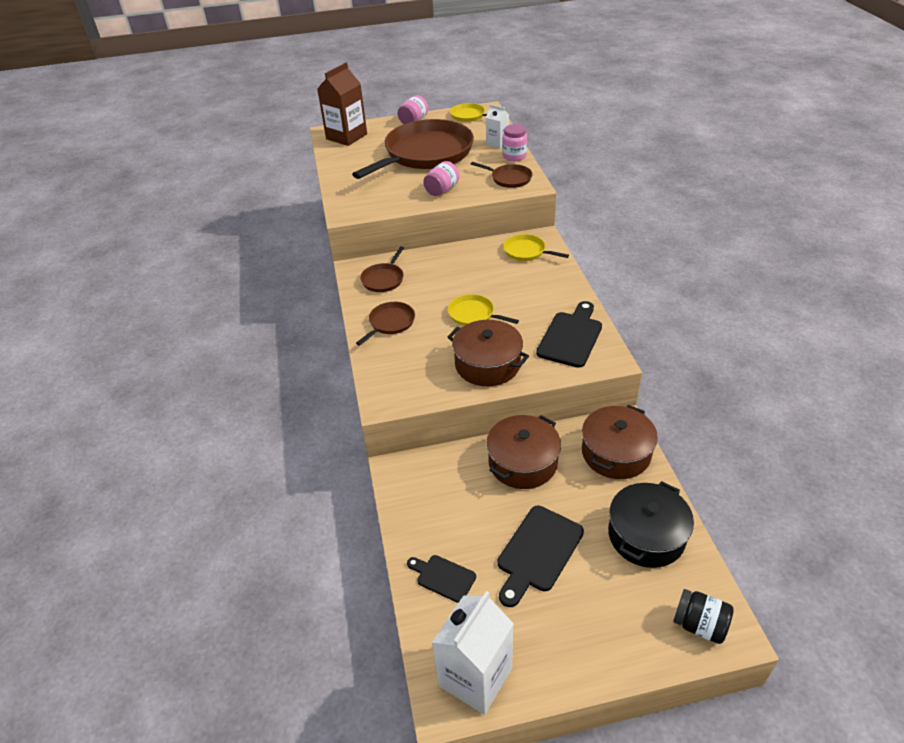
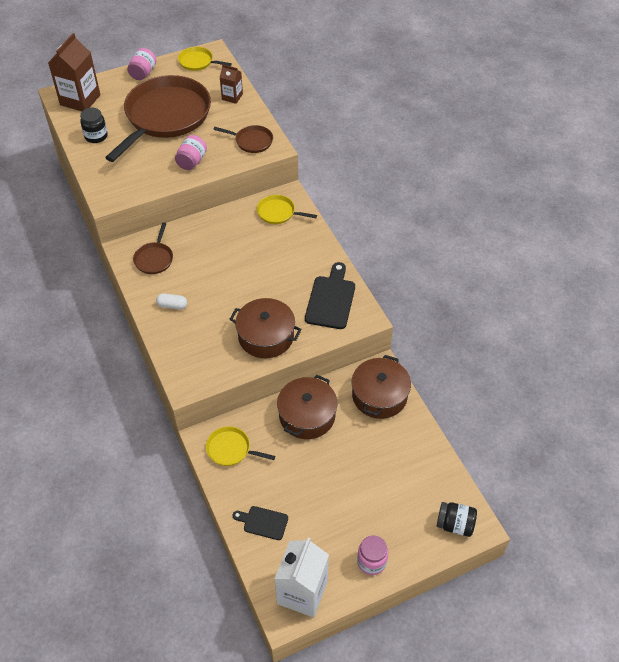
camera: 15 degrees left, 10 degrees up
(352, 164) = (96, 136): none -> black jar
(390, 323) = (172, 305): brown pan -> white capsule
(473, 314) = (244, 287): yellow pan -> yellow pan (231, 449)
(497, 143) = (232, 97): white carton -> brown carton
(514, 156) = (251, 112): pink jar -> pink jar (371, 562)
(538, 552) = (331, 489): black cutting board -> none
(646, 535) = (410, 462): black pot -> none

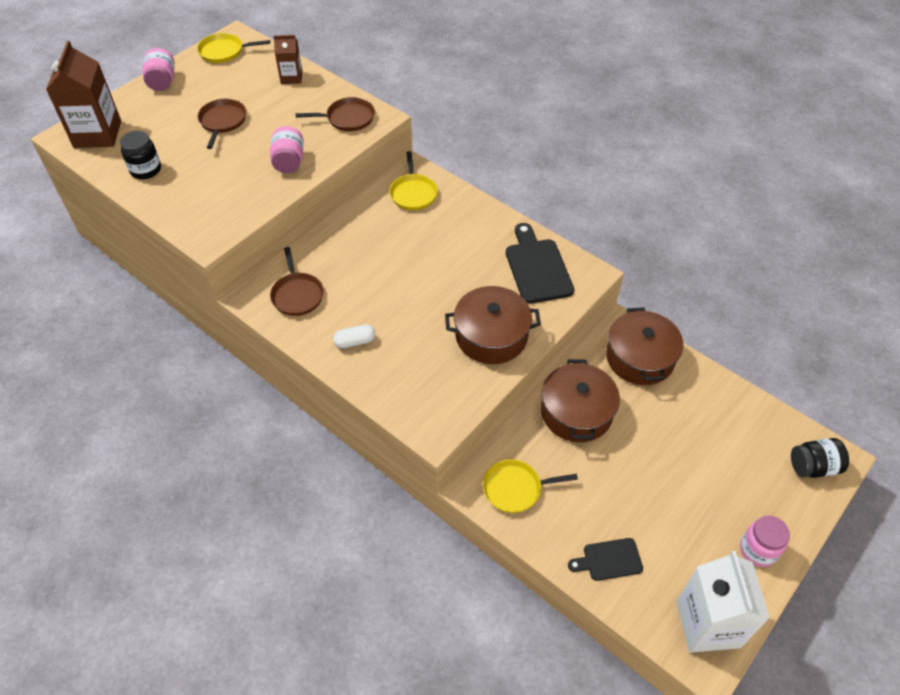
camera: 25 degrees left, 0 degrees up
(165, 116) = (222, 121): brown pan -> brown pan, size x0.43
(278, 213) = (413, 193): yellow pan -> yellow pan turned 90 degrees counterclockwise

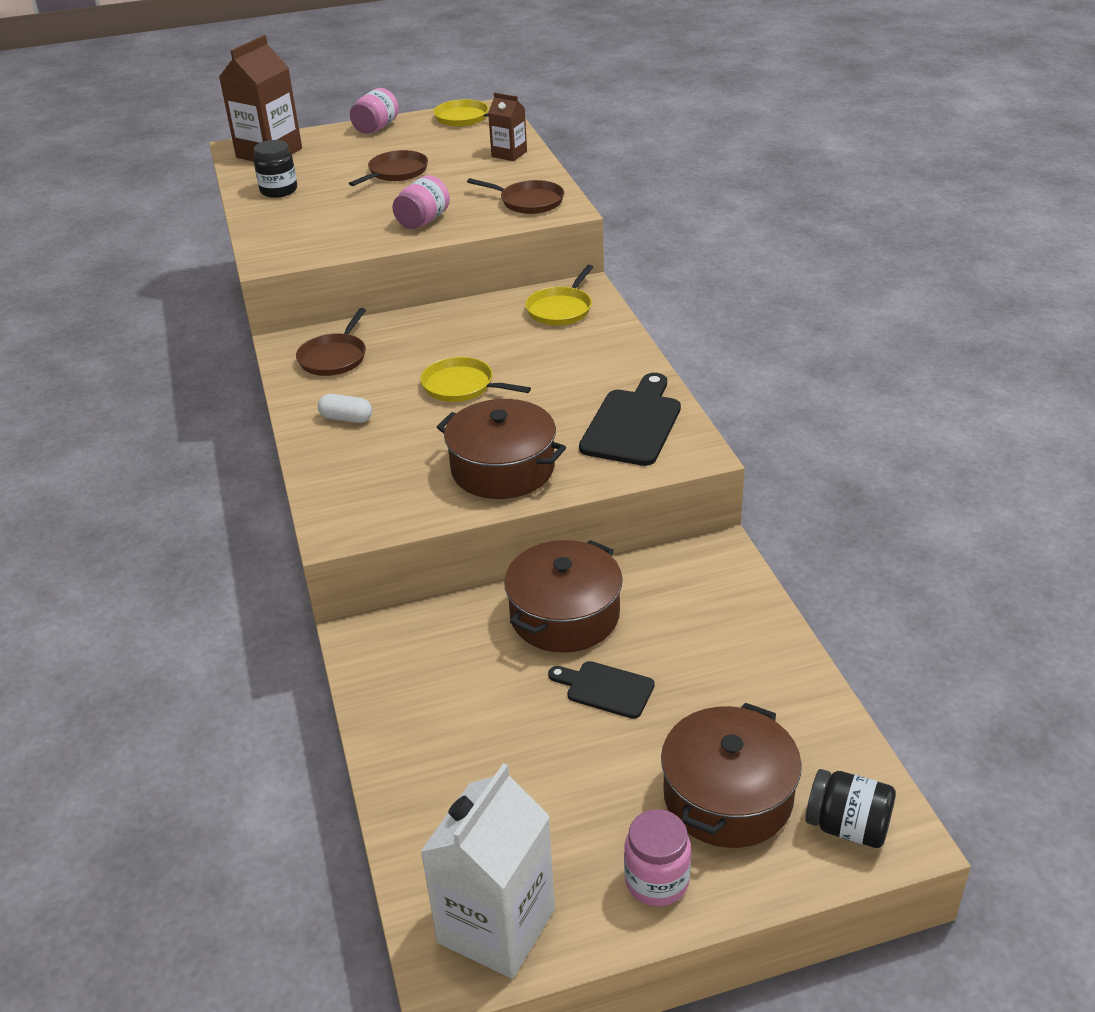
camera: 35 degrees right, 15 degrees down
(515, 488) = (406, 658): yellow pan -> yellow pan (461, 386)
(609, 560) = (441, 786): black cutting board -> black cutting board (605, 689)
(640, 358) = (711, 593): brown pot -> brown pot (727, 796)

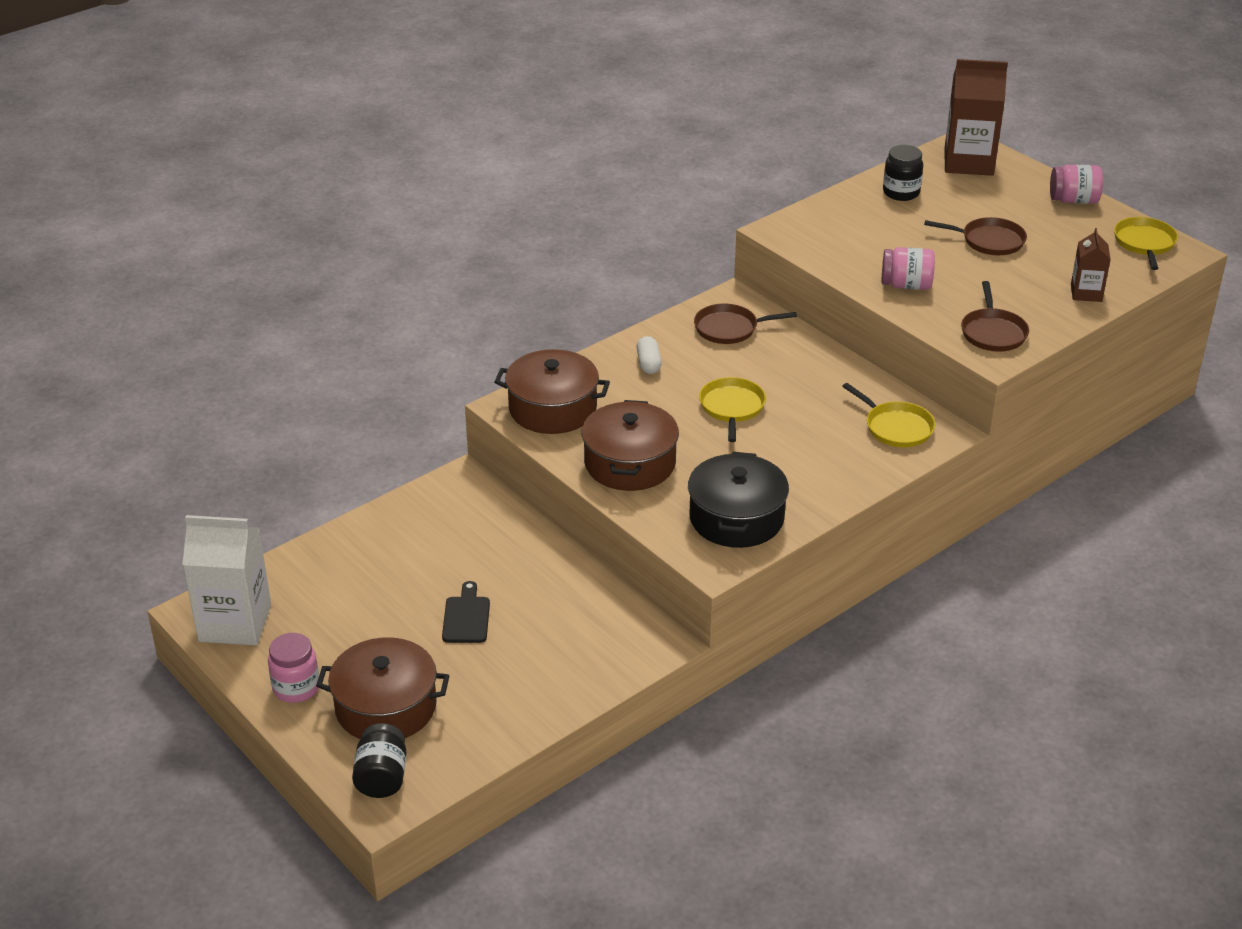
camera: 65 degrees right, 0 degrees up
(560, 309) = (896, 427): yellow pan -> yellow pan turned 135 degrees counterclockwise
(564, 615) = (537, 574): brown pot -> brown pot (552, 408)
(633, 424) = (736, 518): black cutting board -> black pot

